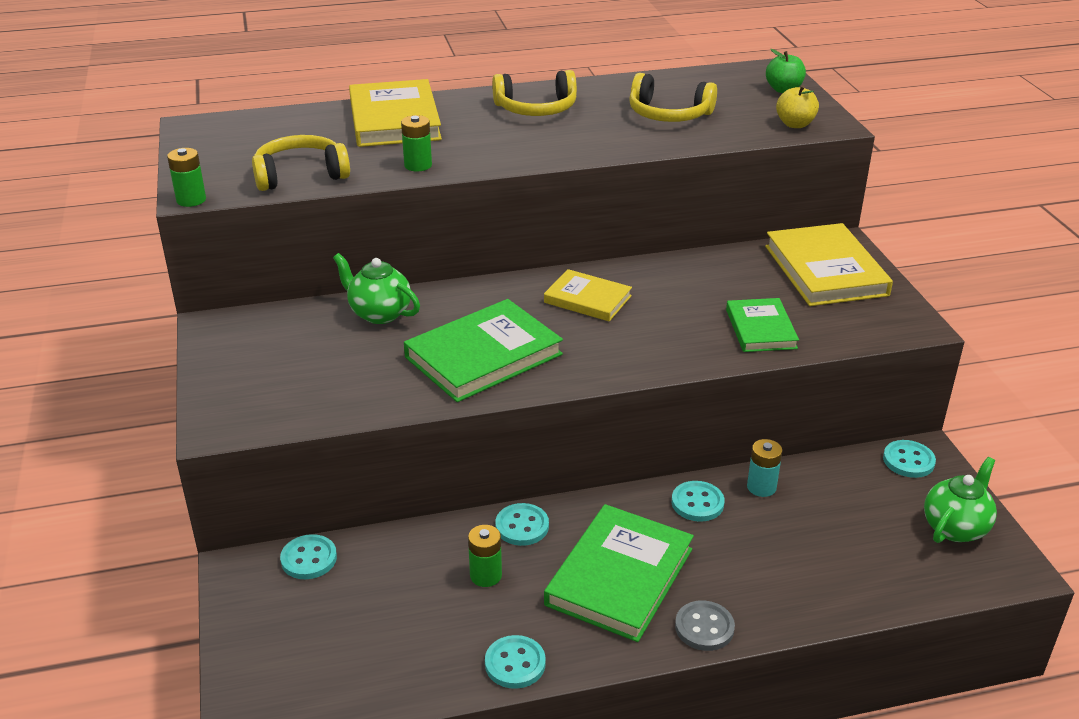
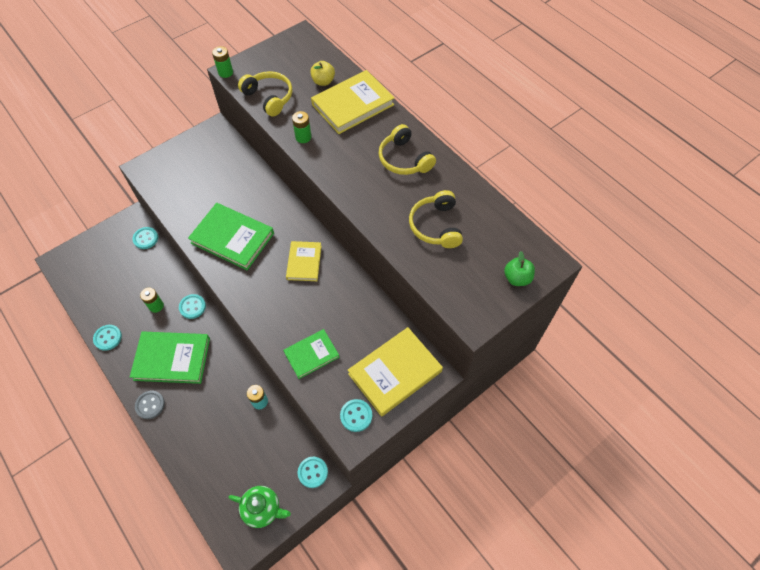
camera: 65 degrees right, 25 degrees up
(379, 313) = (251, 182): green teapot -> none
(697, 503) = (236, 375): turquoise button -> turquoise button (356, 416)
(795, 124) = (462, 299): yellow apple -> yellow apple (323, 81)

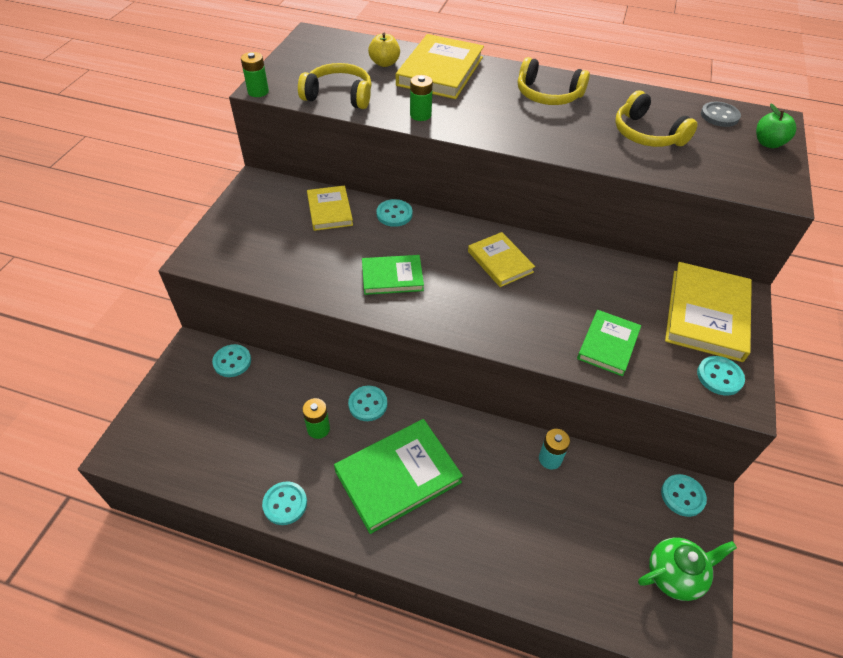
camera: 35 degrees left, 10 degrees down
(150, 405) = (421, 549): grey button -> grey button (719, 116)
(232, 238) = (392, 277): green book -> green book, size x0.60
(239, 171) = (329, 210): none -> yellow book
(273, 194) = (394, 214): none -> turquoise button

